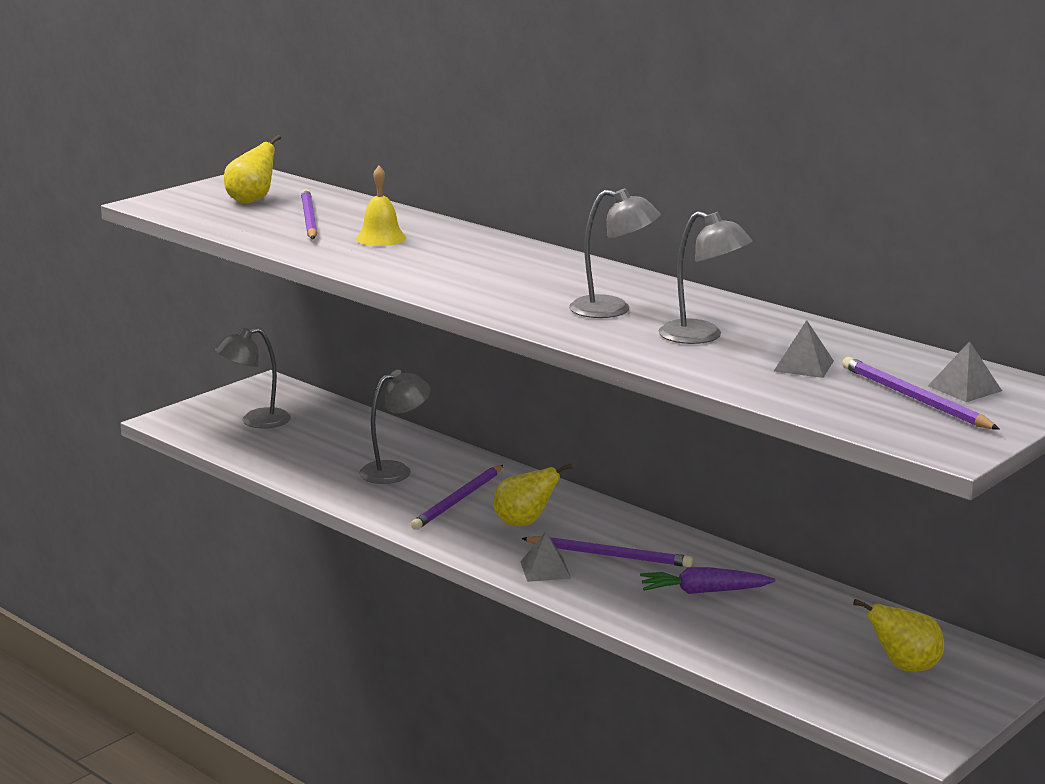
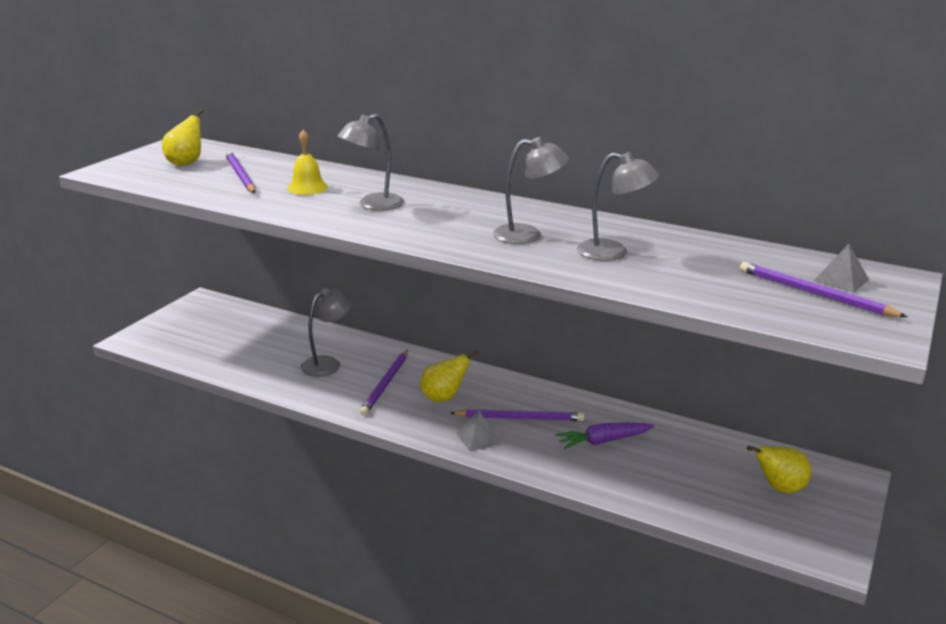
camera: 15 degrees left, 5 degrees up
(256, 421) = (203, 332): grey lamp -> grey lamp (373, 205)
(803, 366) = (709, 272): grey pyramid -> none

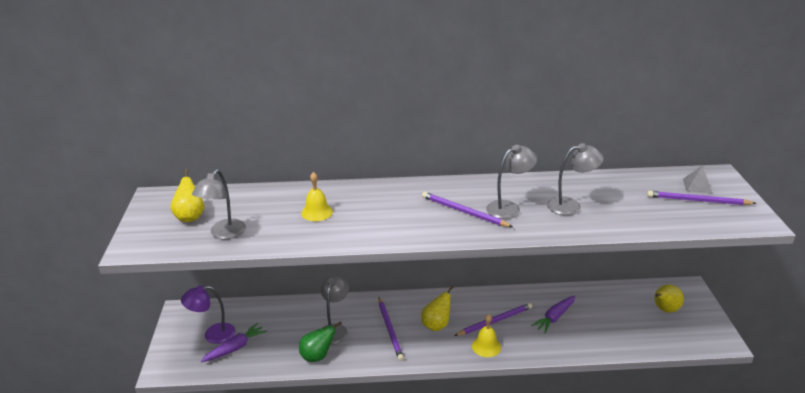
camera: 30 degrees left, 5 degrees up
(207, 328) = (213, 335): none -> purple lamp
(214, 345) = (235, 348): none -> purple carrot
(240, 175) = (251, 216): purple pencil -> purple pencil (464, 212)
(282, 380) = (317, 356): none -> green pear
(373, 205) = (383, 214): grey lamp -> grey lamp (224, 234)
(478, 438) = (486, 346): grey pyramid -> yellow bell

